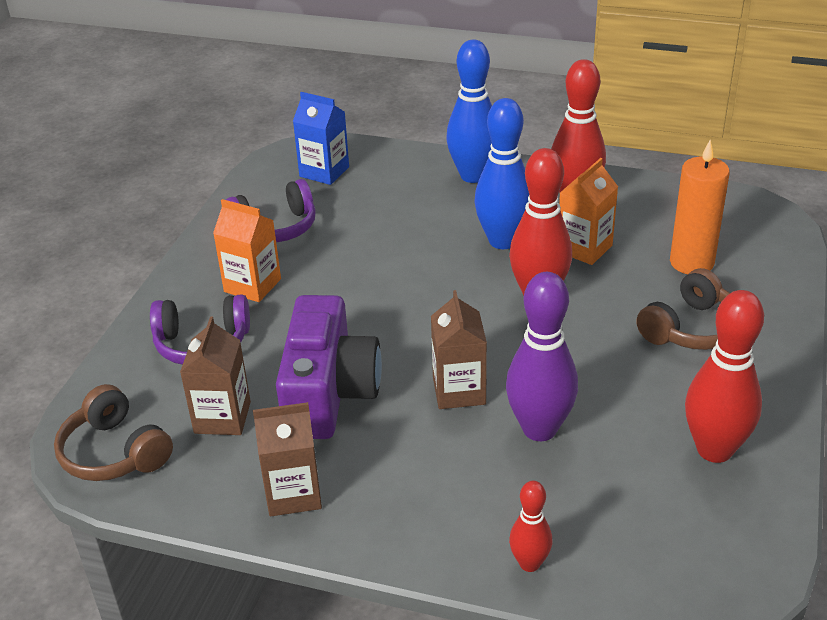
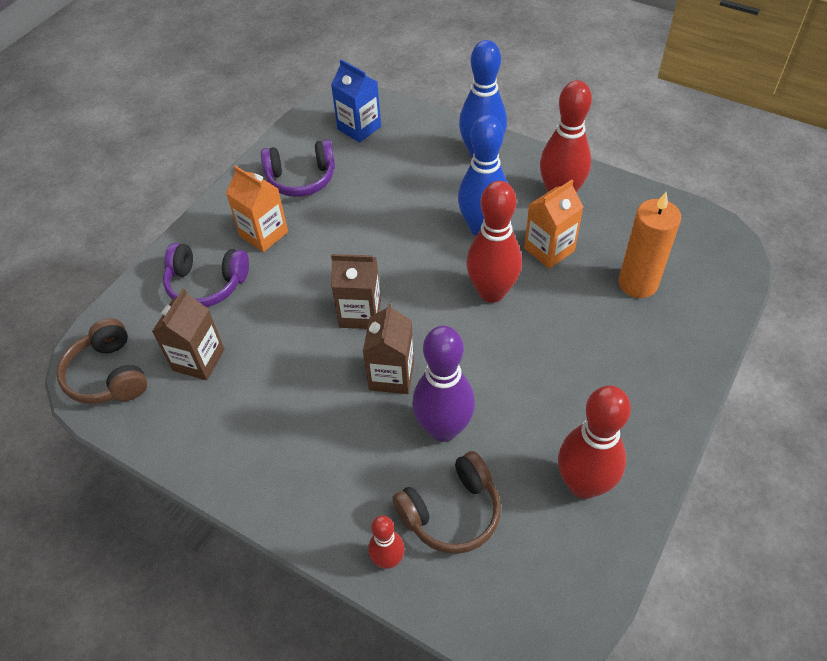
camera: 15 degrees right, 15 degrees up
(293, 493) = (228, 446): brown carton -> brown carton (360, 313)
(329, 393) = (287, 355): purple camera -> none
(691, 329) = (611, 354): brown headphones -> brown headphones (451, 512)

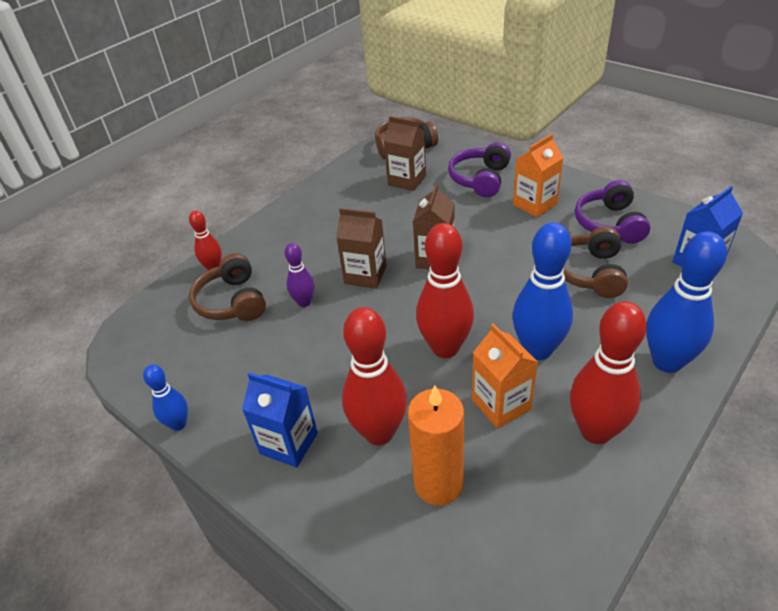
camera: 100 degrees right, 10 degrees down
(377, 194) = (590, 273): none -> brown headphones
(443, 429) = (304, 302): purple bowling pin -> purple bowling pin, size x0.54
(583, 484) = (217, 385): red bowling pin -> red bowling pin (379, 432)
(634, 397) = (289, 443): none -> blue carton
(643, 507) = (178, 424): none -> blue bowling pin

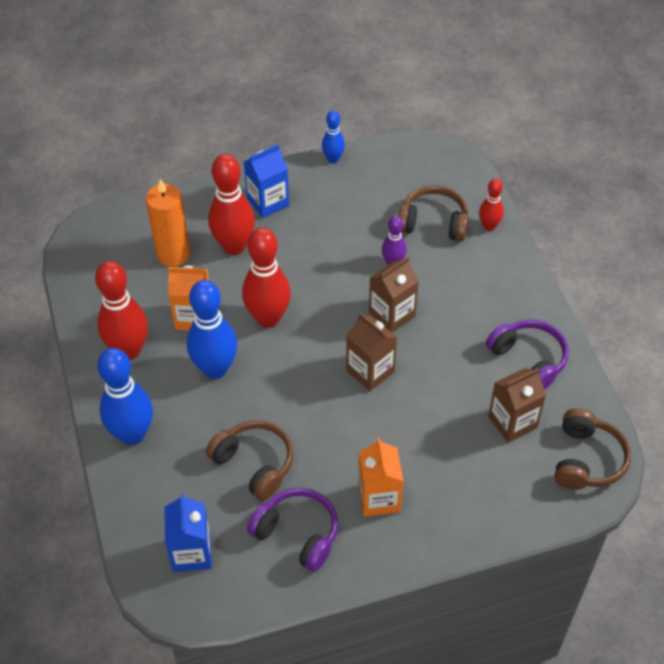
camera: 120 degrees right, 10 degrees up
(480, 179) = (461, 484): purple headphones -> purple headphones (528, 360)

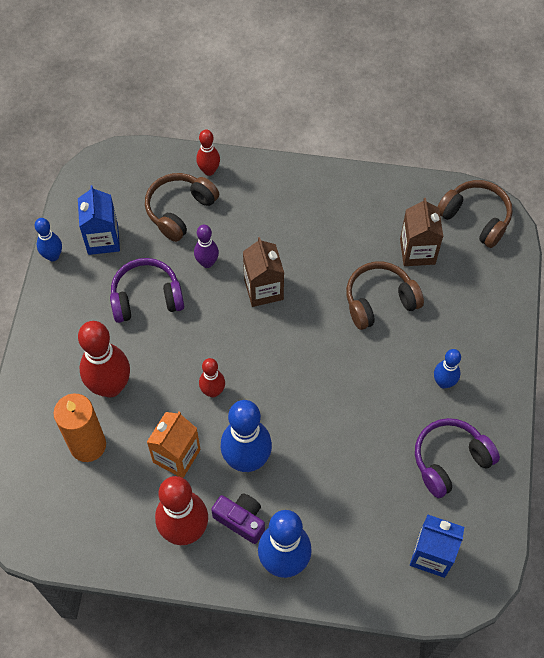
camera: 65 degrees left, 10 degrees up
(156, 387) = (241, 520): none -> purple camera
(254, 464) = (365, 467): brown headphones -> brown headphones (379, 301)
(268, 202) = (73, 334): blue carton -> blue carton (103, 239)
(268, 318) = (213, 391): red bowling pin -> red bowling pin, size x0.54
(370, 371) = (314, 333): brown carton -> none
(379, 498) = (443, 382): orange carton -> blue bowling pin
(528, 360) = (363, 211): purple headphones -> purple headphones (146, 298)

